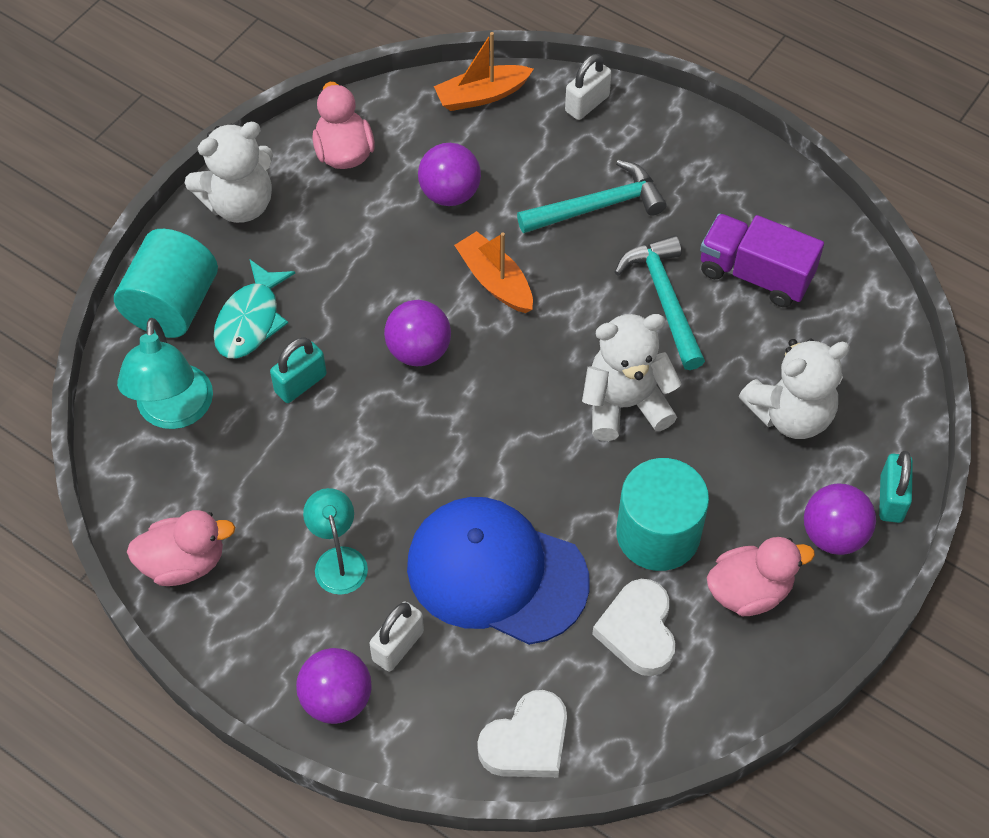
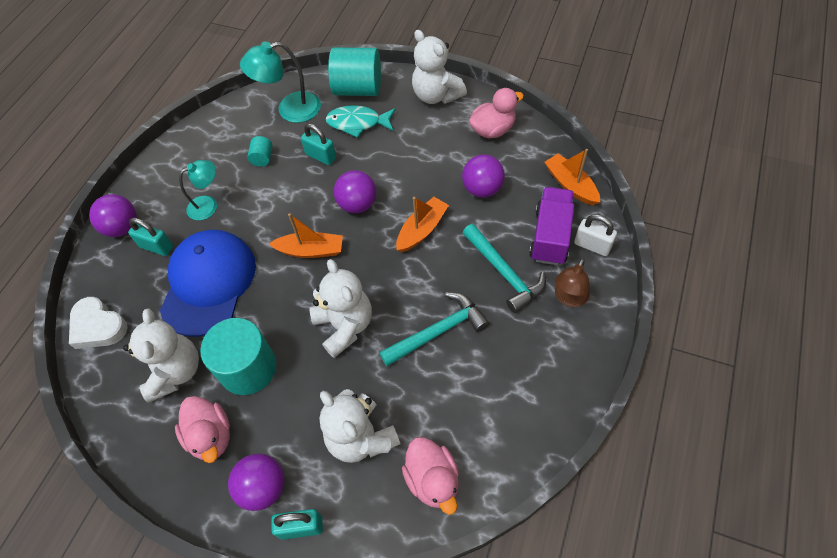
camera: 80 degrees right, 0 degrees up
(184, 562) = (199, 141): pink duck -> pink duck (433, 479)
(269, 468) = (262, 158): none -> turquoise cylinder
(398, 646) = (156, 247): white padlock -> turquoise padlock
(482, 426) = (311, 250): none -> orange boat
(638, 631) = (175, 372): white heart -> white teddy bear
(657, 151) = (569, 298): none -> brown lamp
(755, 274) = (480, 388): purple truck -> purple truck (550, 236)

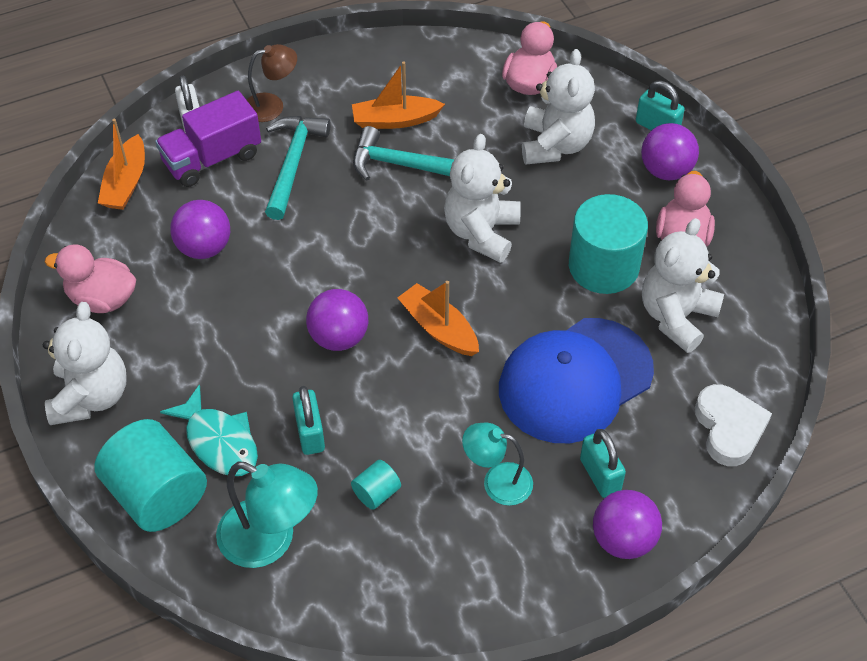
camera: 140 degrees left, 5 degrees down
(422, 230) = (311, 258): orange boat -> orange boat (395, 120)

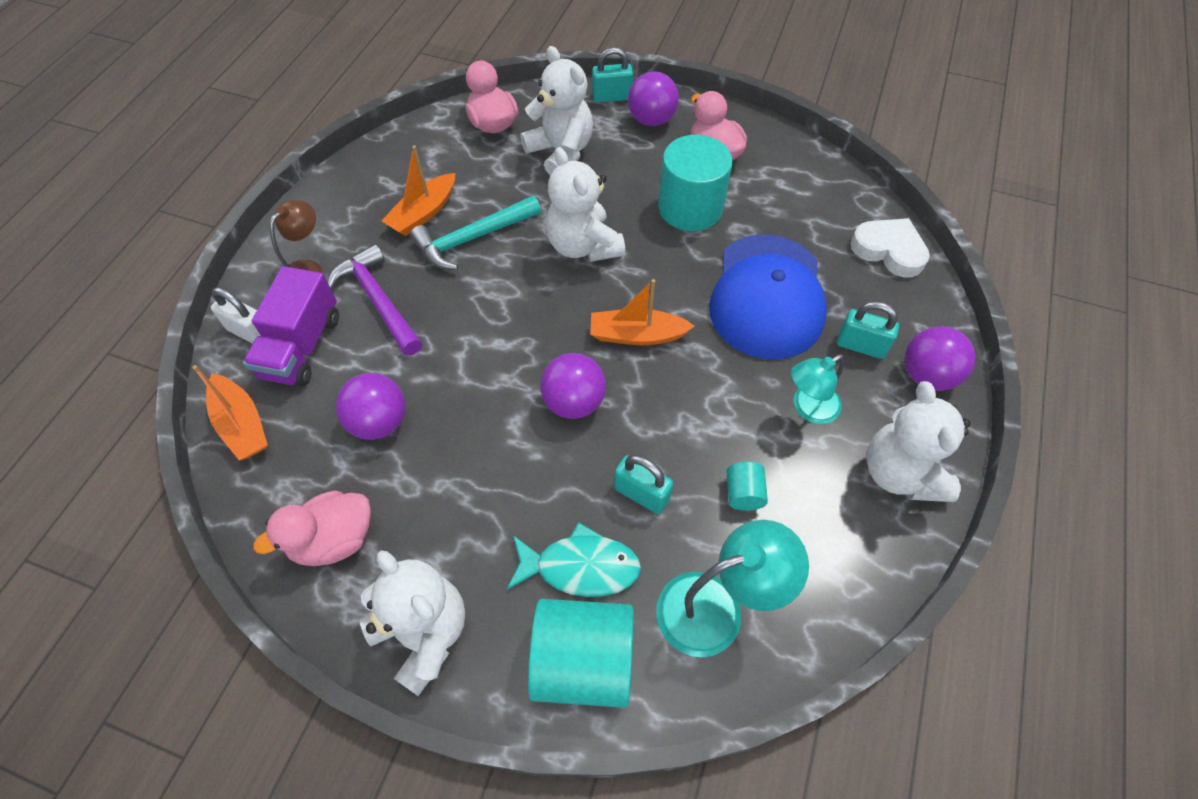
camera: 45 degrees left, 5 degrees up
(293, 163) = (378, 301): turquoise hammer -> purple hammer
(676, 316) = (773, 206): white teddy bear -> white teddy bear (900, 473)

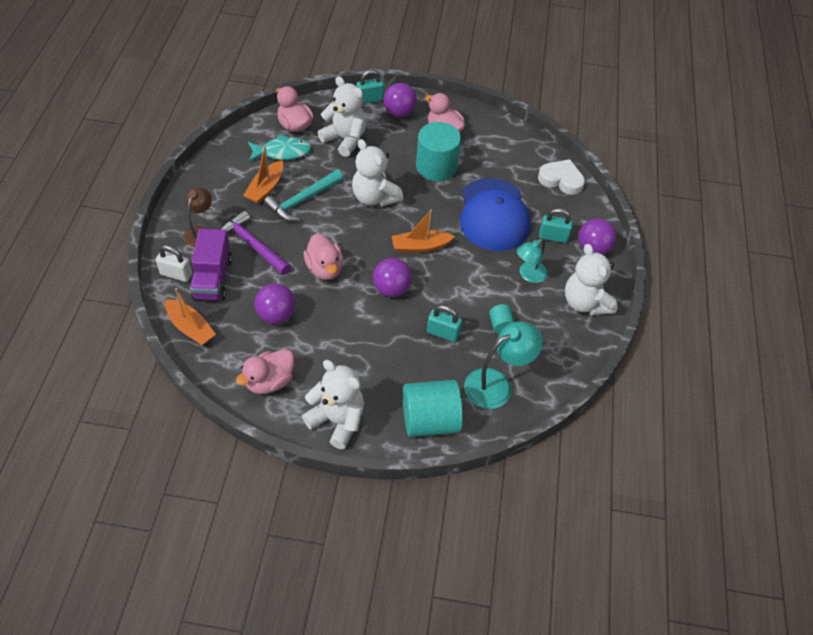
camera: 15 degrees left, 5 degrees down
(476, 353) = (324, 268): none -> pink duck
(580, 567) = (417, 375): turquoise fish -> turquoise fish (282, 152)

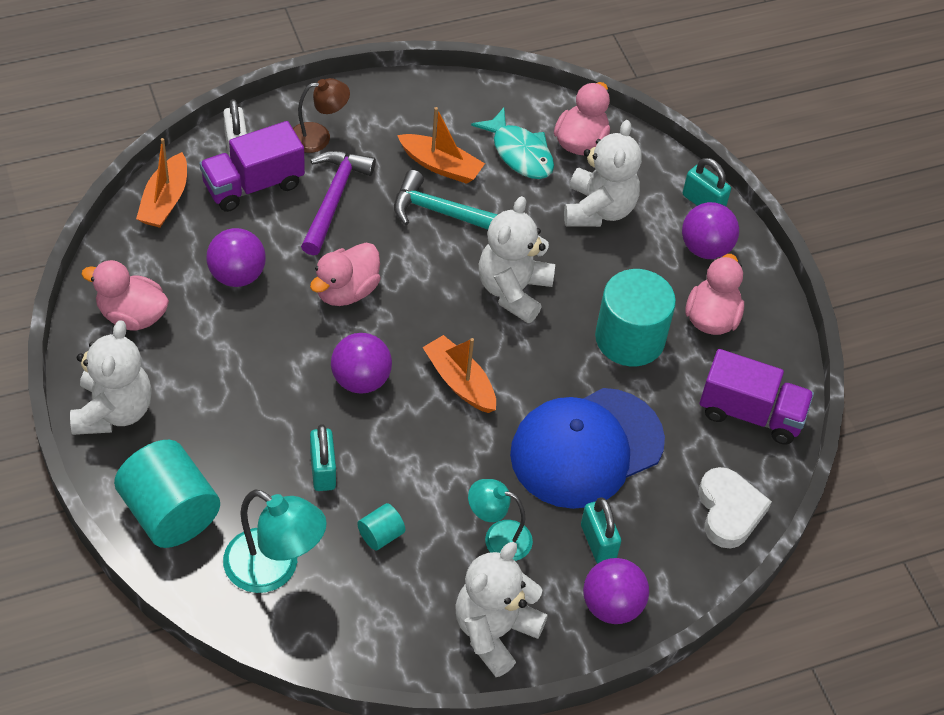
camera: 60 degrees right, 0 degrees up
(265, 188) = (441, 166): orange boat -> orange boat turned 150 degrees counterclockwise
(509, 145) = (750, 413): none -> purple truck

